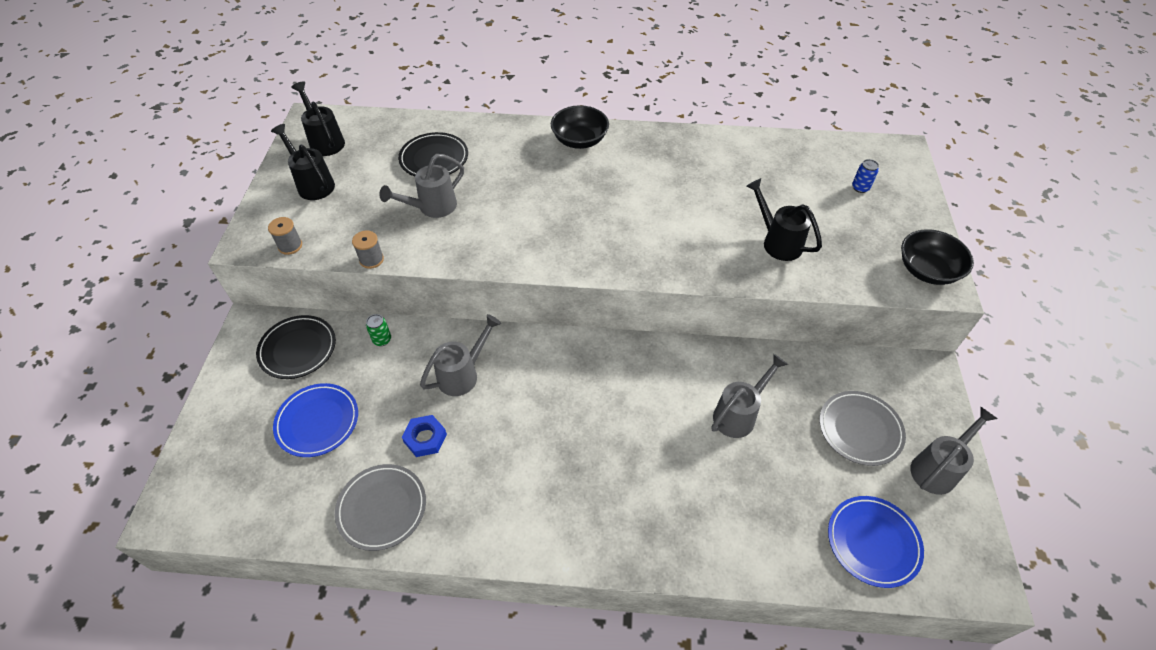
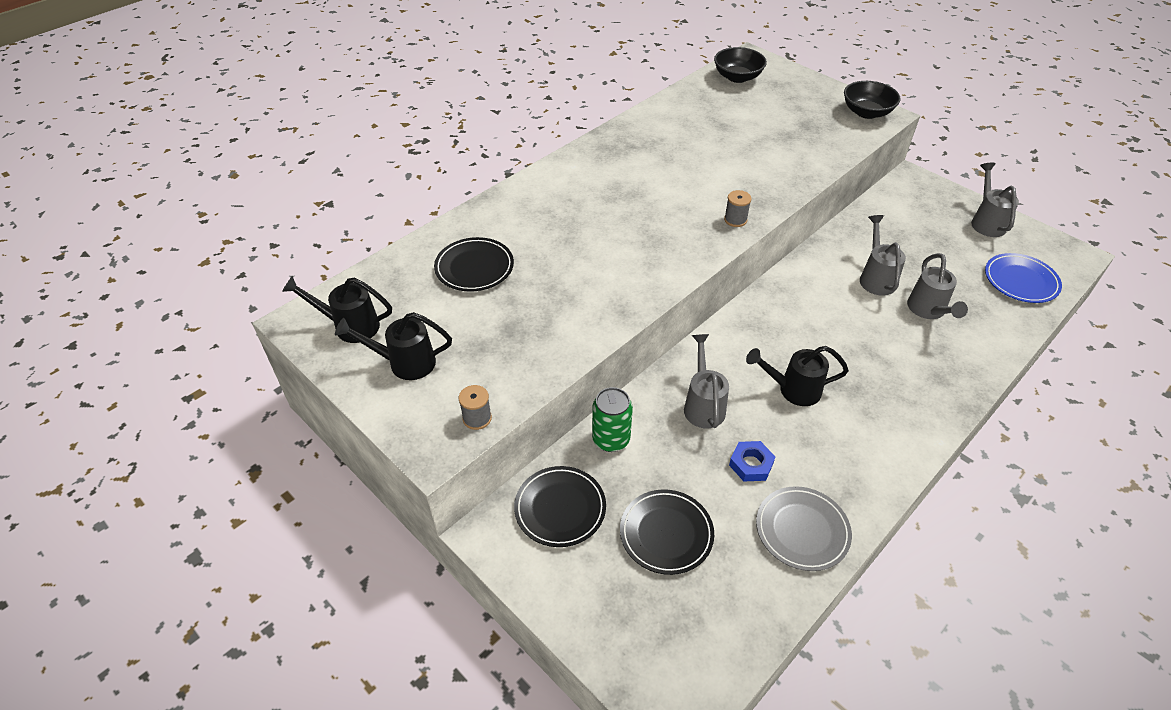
camera: 50 degrees left, 5 degrees down
(317, 422) = (666, 533): blue plate -> black plate
(371, 259) = (562, 369): grey spool -> grey spool (735, 220)
(382, 340) = (611, 439): green can -> green can, size x1.75
(432, 207) = (539, 299): grey watering can -> grey watering can (928, 310)
(579, 140) = (560, 178): black bowl -> black bowl (737, 77)
(777, 242) = (779, 152): black watering can -> black watering can (793, 389)
(860, 188) = (767, 92): blue can -> none
(860, 430) = (933, 233): grey plate -> none

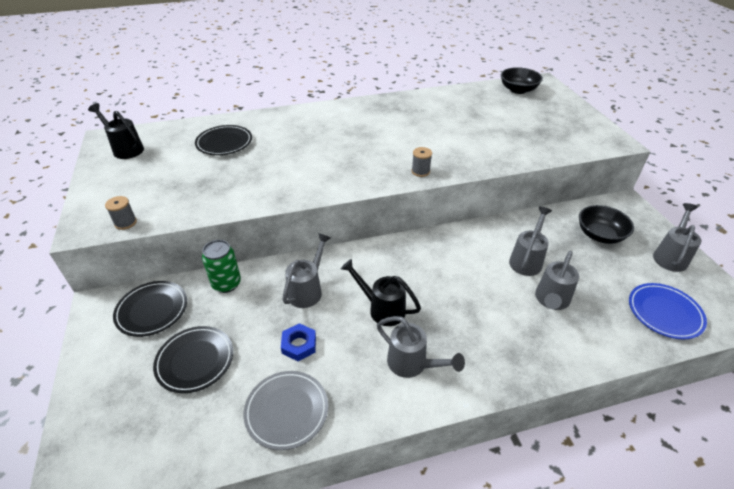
camera: 30 degrees right, 5 degrees down
(404, 363) = (127, 178): black watering can -> none
(866, 112) = (602, 136): black bowl -> black bowl (599, 235)
(868, 429) = (412, 364): none -> grey watering can

